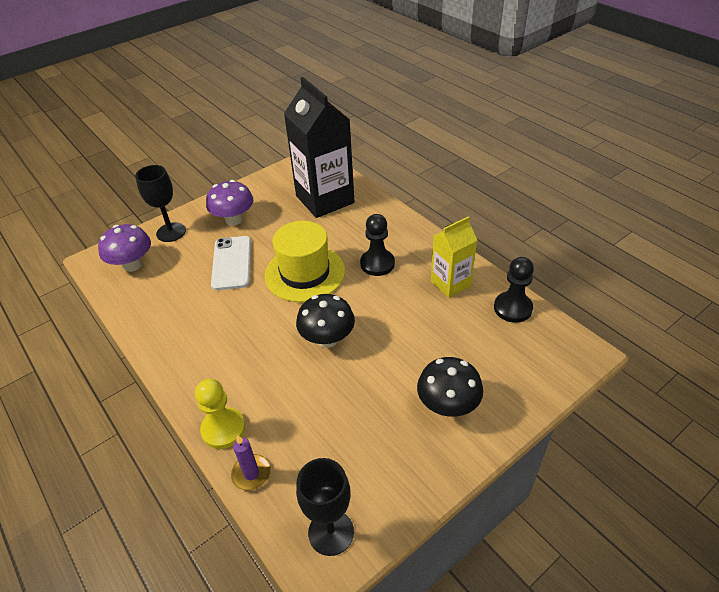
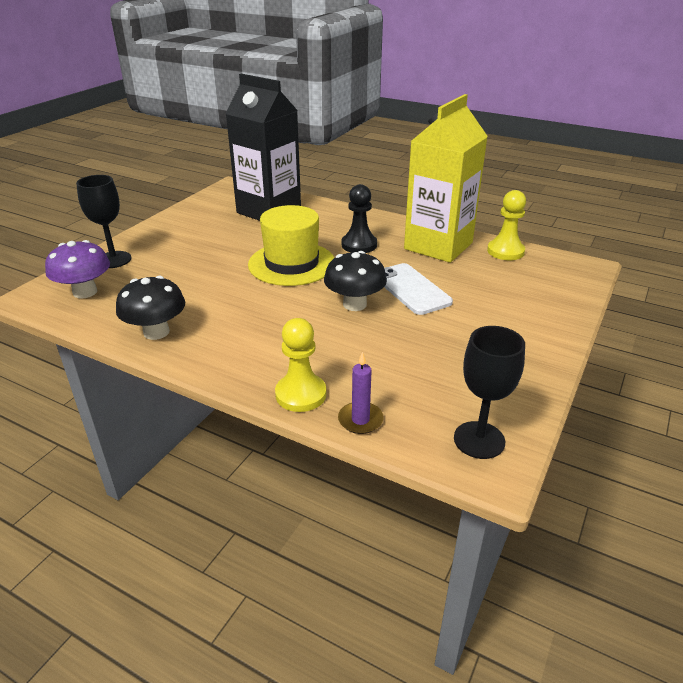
camera: 25 degrees left, 10 degrees down
(232, 263) = (205, 270): white phone -> white phone (411, 289)
(234, 219) = (181, 239): purple mushroom -> none
(447, 405) = (507, 324): black mushroom -> black mushroom (156, 332)
(450, 283) = (438, 246): yellow carton -> yellow carton, size x1.79
(512, 308) = (505, 251): black pawn -> yellow pawn

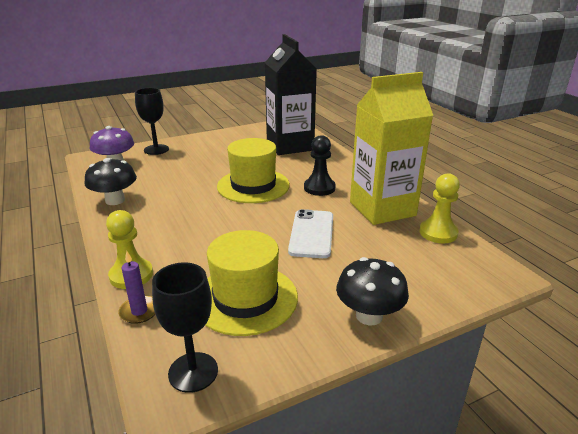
camera: 35 degrees right, 5 degrees down
(354, 304) = (254, 229): black mushroom -> black mushroom (369, 316)
(435, 365) = (245, 298): none -> yellow hat

